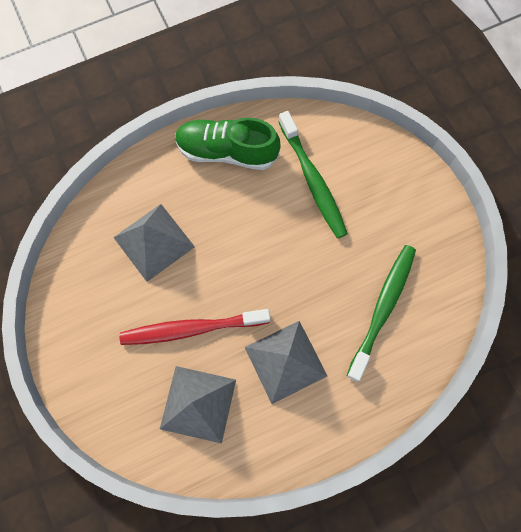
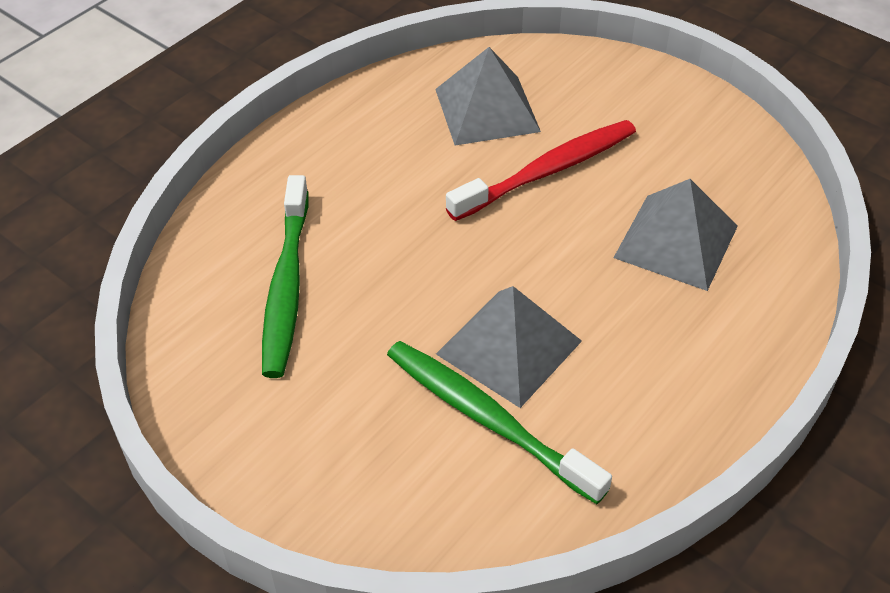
camera: 155 degrees right, 25 degrees down
(227, 151) = (663, 405): green shoe -> none
(285, 361) = (399, 183): grey pyramid -> grey pyramid (509, 347)

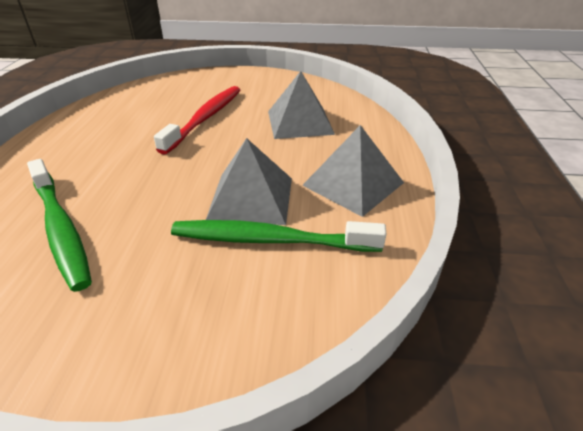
camera: 35 degrees left, 10 degrees down
(487, 110) = (149, 106): grey pyramid -> grey pyramid (353, 184)

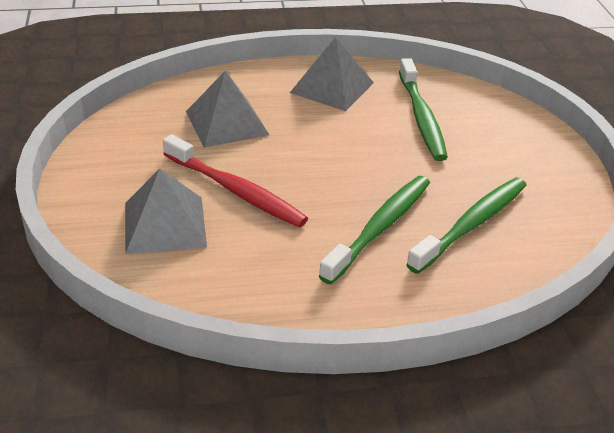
camera: 105 degrees left, 0 degrees up
(108, 173) = (379, 228): none -> green toothbrush
(205, 118) = (236, 190): red toothbrush -> red toothbrush turned 150 degrees counterclockwise
(251, 198) = (377, 133): grey pyramid -> grey pyramid (165, 224)

